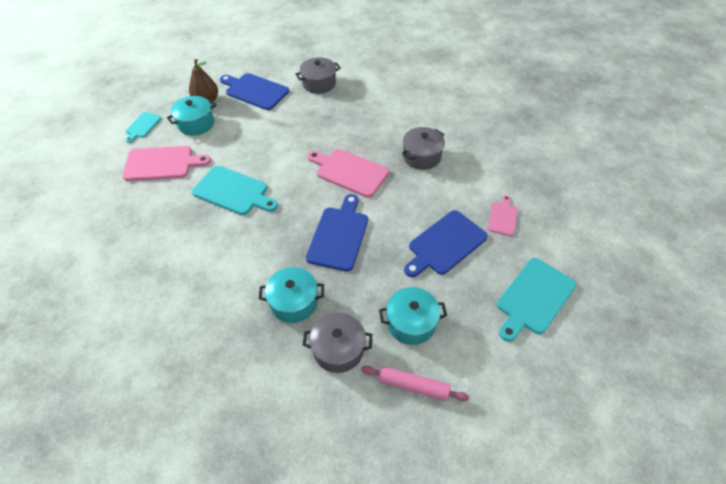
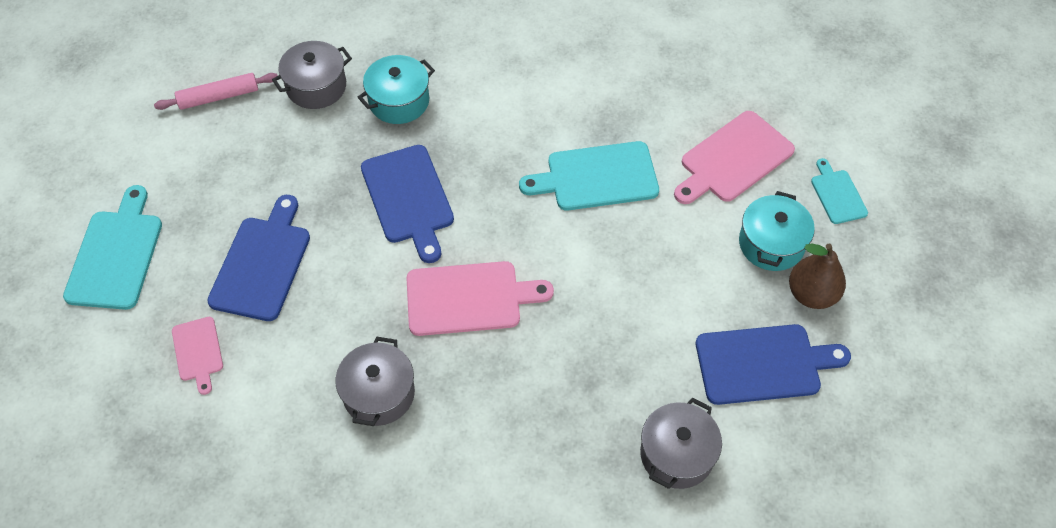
camera: 145 degrees right, 5 degrees up
(411, 323) = (254, 150): turquoise pot -> none

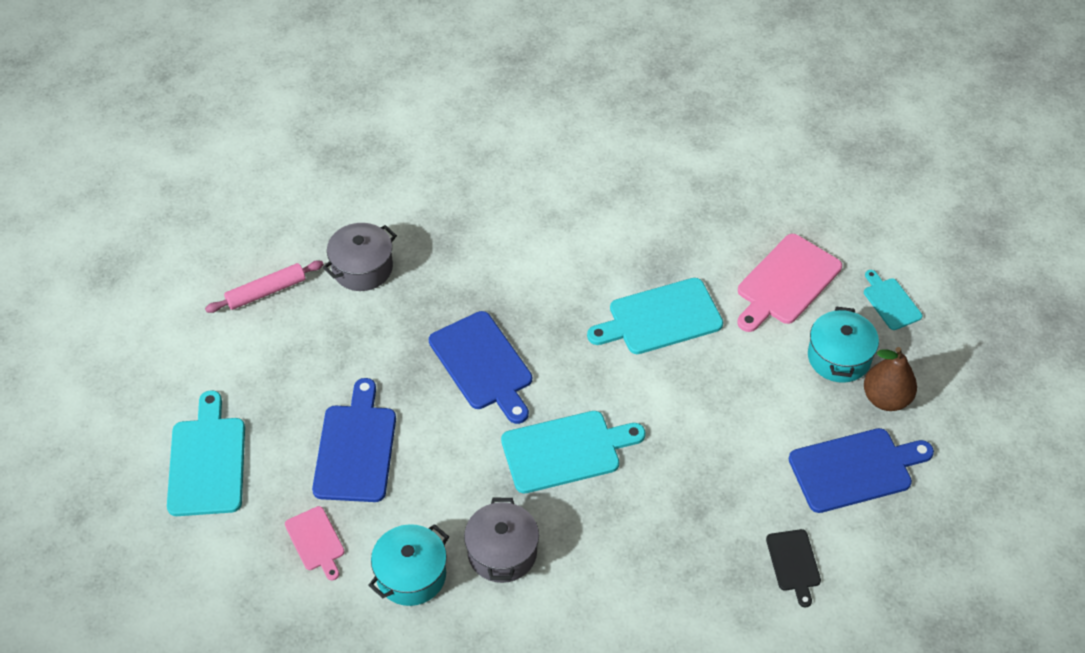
camera: 10 degrees left, 5 degrees down
(399, 101) = (449, 271): turquoise pot -> turquoise pot (411, 575)
(469, 298) = (566, 451): pink cutting board -> turquoise cutting board
(676, 454) = (794, 563): grey pot -> black cutting board

